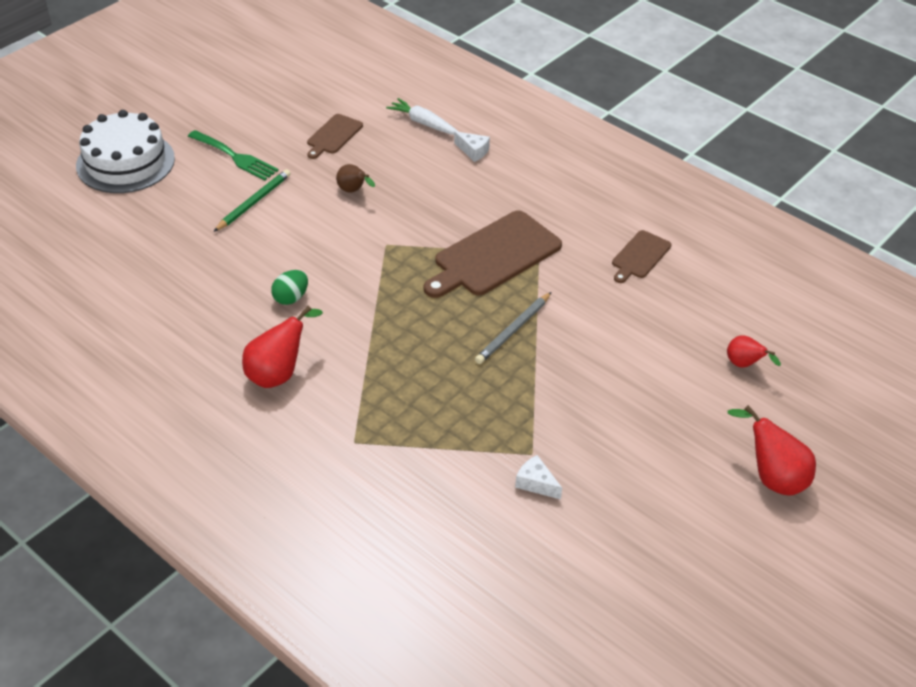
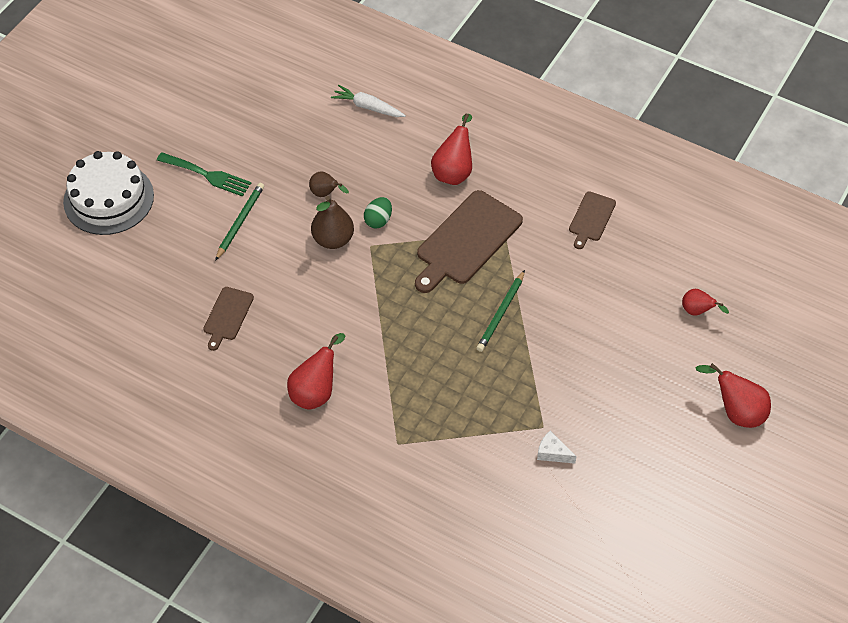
camera: 10 degrees left, 10 degrees up
(291, 298) = (303, 315): green egg -> green egg (378, 220)
(333, 135) = (289, 135): brown cutting board -> brown cutting board (227, 316)
(347, 233) = (333, 239): none -> brown pear
(473, 151) = (421, 131): white cheese -> none
(498, 191) = (454, 171): none -> red pear
(513, 330) = (501, 313): grey pencil -> green pencil

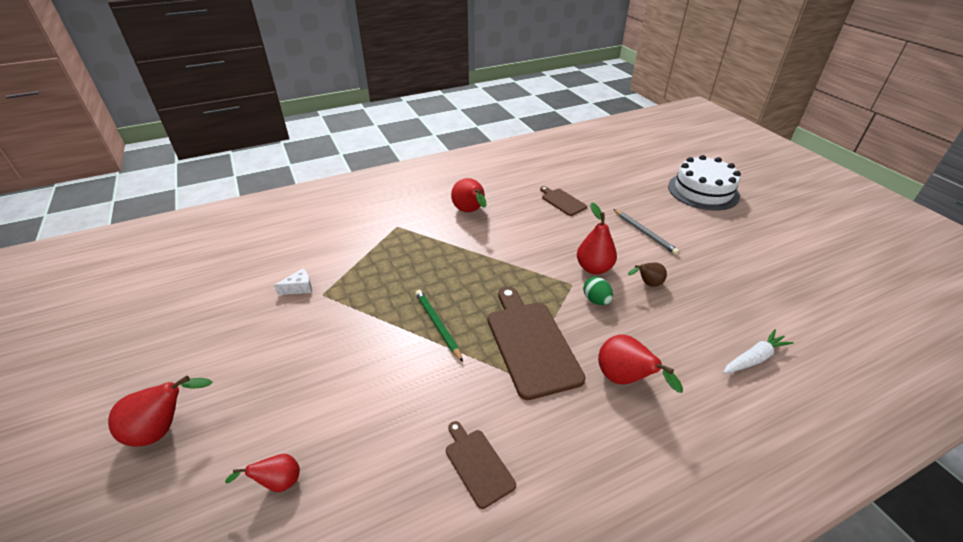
camera: 125 degrees right, 15 degrees down
(207, 175) = (704, 235): green fork -> none
(240, 222) = (644, 233): green pencil -> grey pencil
(333, 239) = (593, 268): brown pear -> red pear

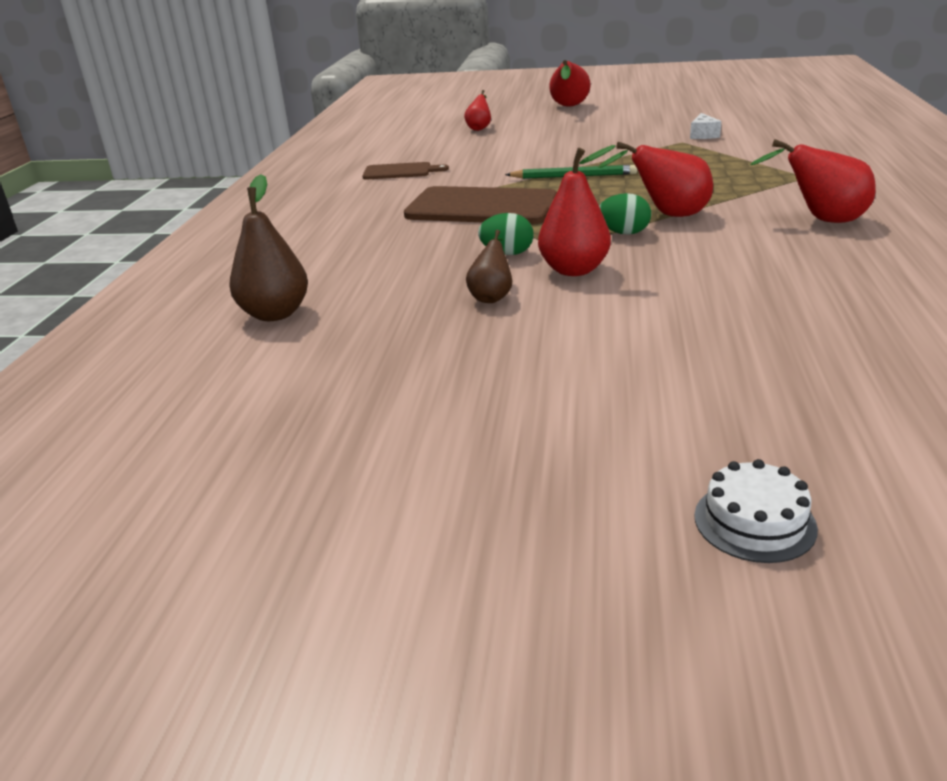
camera: 125 degrees right, 10 degrees down
(532, 267) = (623, 233): none -> green egg
(562, 201) = (814, 298): brown cutting board -> none
(624, 380) = (377, 235): red pear -> red pear (667, 215)
(644, 233) = (625, 344): grey pencil -> none
(703, 191) = (754, 522): white cake -> white cake, size x0.45
(754, 358) = (275, 314): white carrot -> brown pear

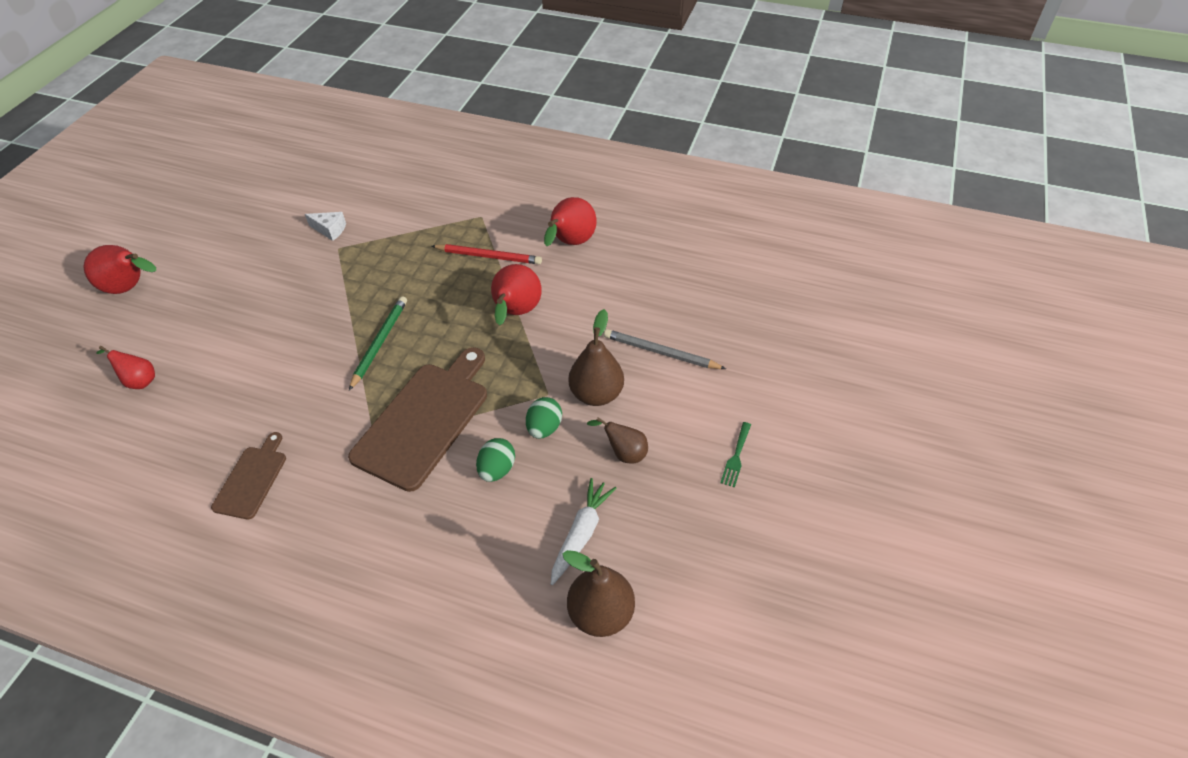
camera: 80 degrees left, 20 degrees up
(372, 291) = (581, 534): none -> white carrot
(519, 365) = (736, 457): none -> green fork
(574, 270) = (596, 394): red pear -> brown pear
(623, 233) = (538, 347): green egg -> green egg (497, 469)
(675, 295) = (661, 353): none -> grey pencil
(744, 190) = (488, 256): none -> red pencil
(754, 522) = (901, 399): white cake -> none

